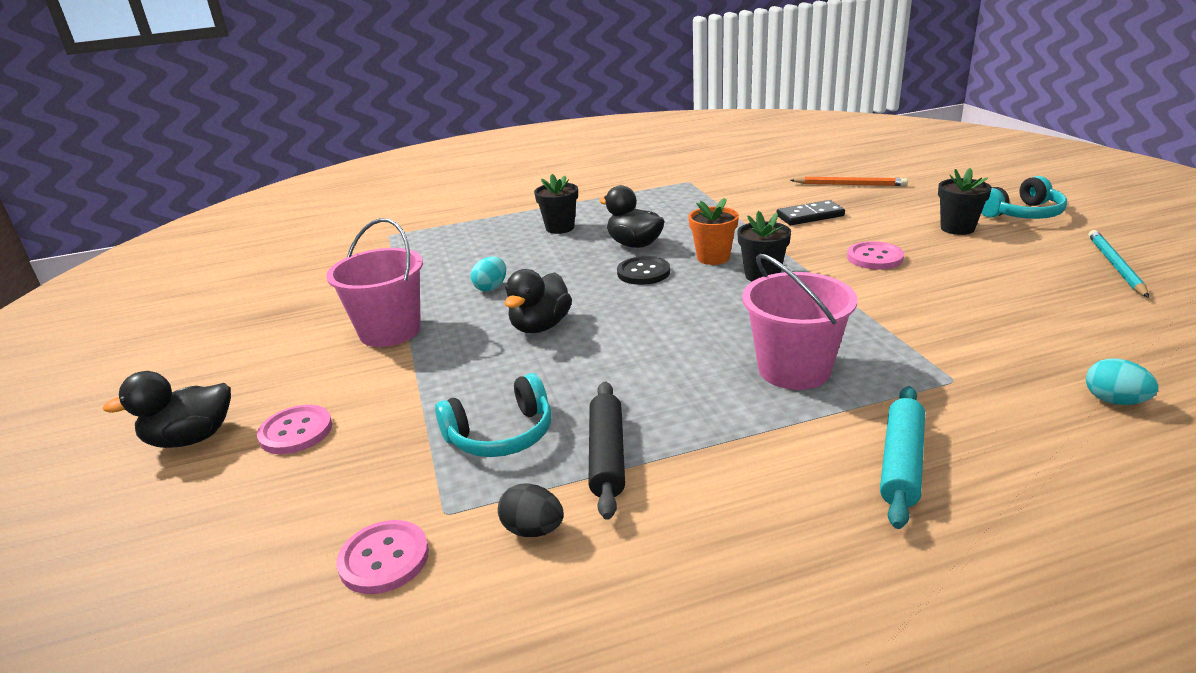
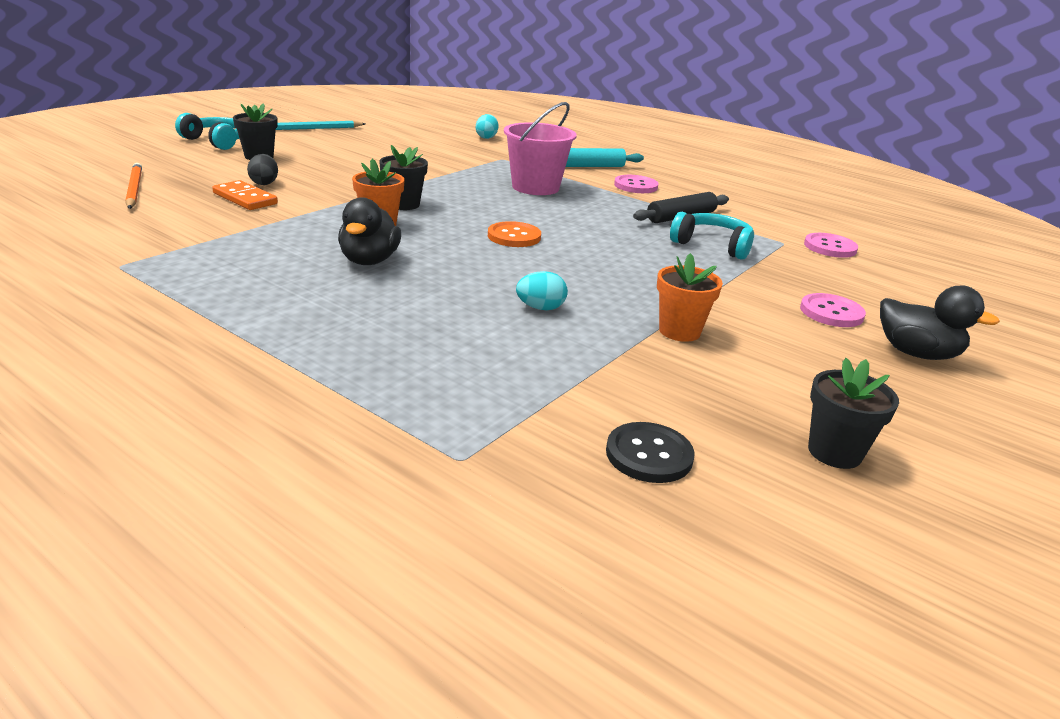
camera: 130 degrees left, 0 degrees up
(390, 331) = (679, 331): pink bucket -> orange flower pot
(533, 530) = (753, 222): black egg -> black egg (264, 183)
(540, 326) = (580, 265): black duck -> none
(560, 228) = (343, 313): black flower pot -> black flower pot (834, 452)
(635, 311) = (514, 236): none -> orange button
(643, 272) = (436, 245): black button -> black button (649, 455)
(810, 216) = (245, 199): black domino -> orange domino
(874, 257) = (339, 176): pink button -> pink button (635, 186)

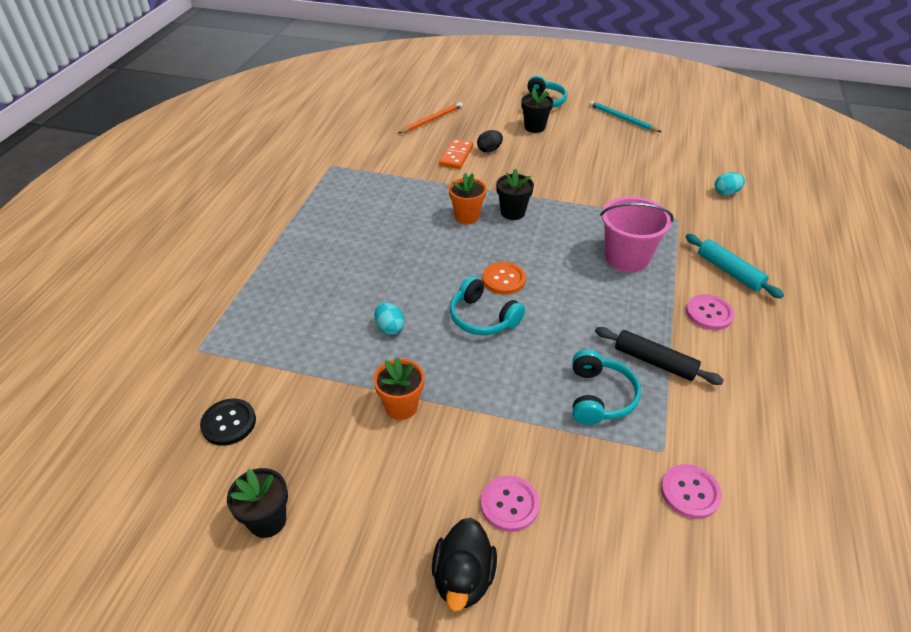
camera: 70 degrees right, 15 degrees up
(369, 261) = (404, 235): black duck -> none
(567, 260) = (483, 318): none -> turquoise headphones

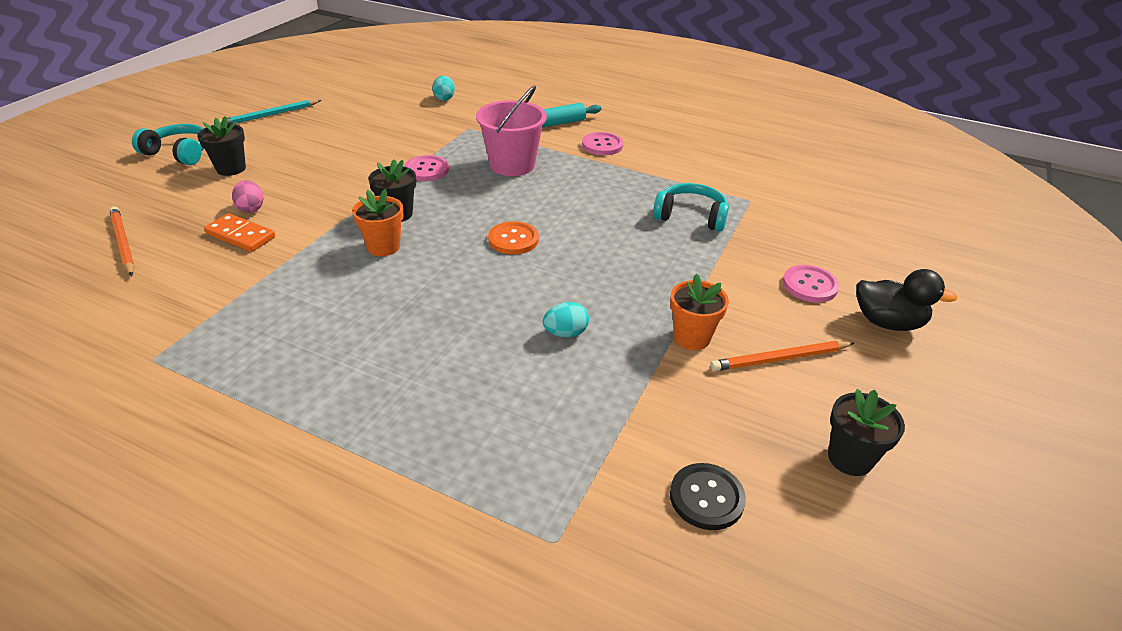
camera: 80 degrees left, 5 degrees down
(385, 472) = (780, 359): none -> orange pencil
(483, 318) = (570, 263): turquoise headphones -> none
(489, 150) = (251, 208): black egg -> pink egg
(654, 362) = (654, 182): black rolling pin -> none
(690, 492) = (789, 198): pink button -> pink button (426, 170)

